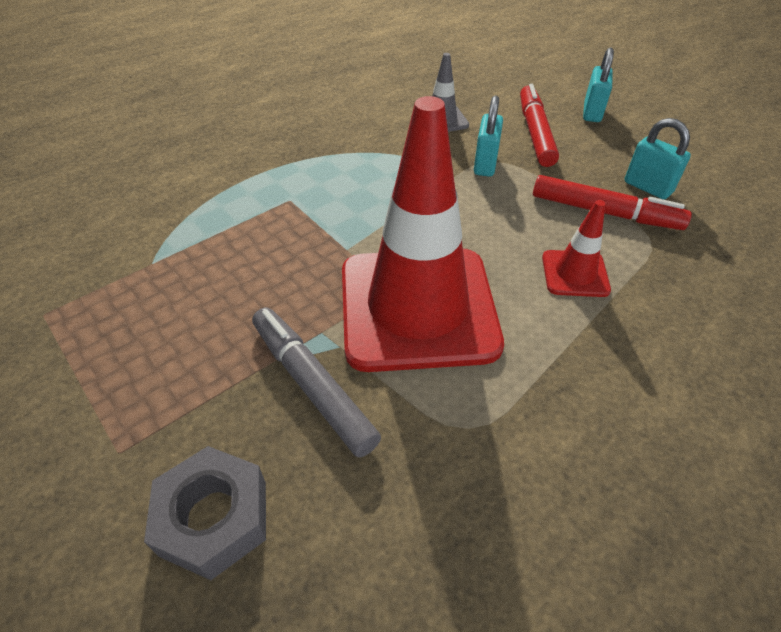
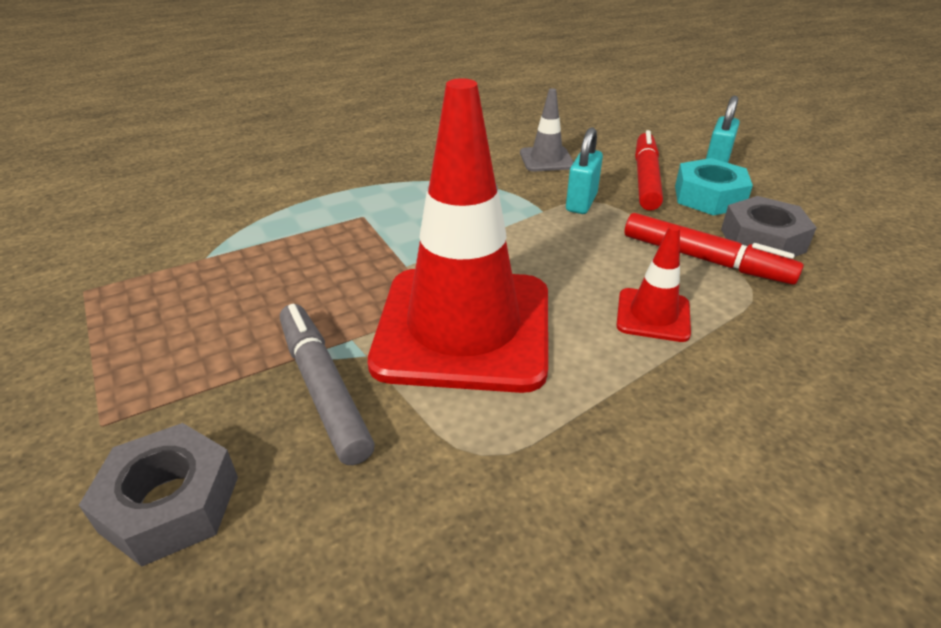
camera: 10 degrees right, 10 degrees down
(593, 147) = (709, 197): none -> turquoise nut
(647, 187) = (762, 240): turquoise padlock -> grey nut

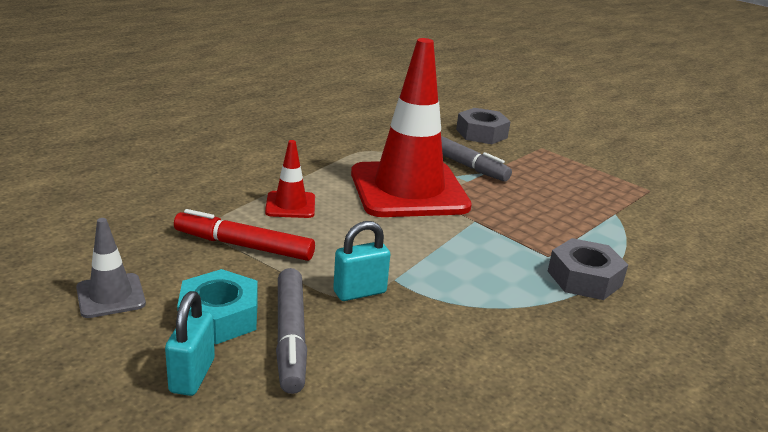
camera: 160 degrees right, 10 degrees down
(546, 159) = (420, 356): grey traffic cone -> grey traffic cone (110, 296)
(581, 203) = (359, 292): turquoise padlock -> turquoise padlock turned 60 degrees clockwise
(646, 179) = (290, 337): red marker -> grey marker
(762, 240) = (183, 268): grey nut -> grey nut (584, 278)

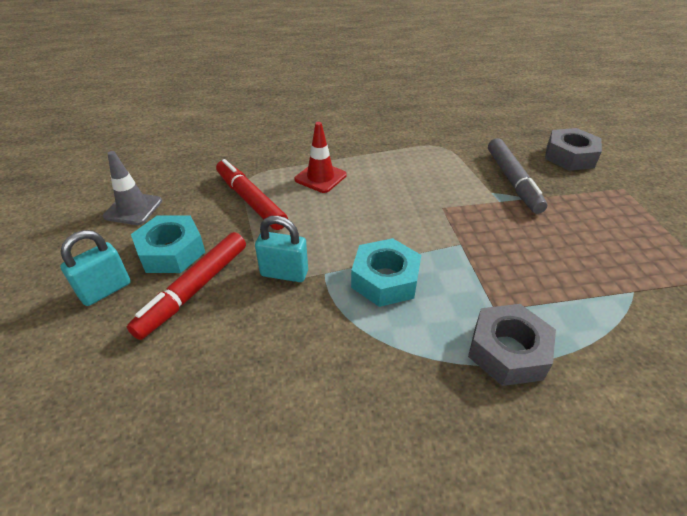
camera: 40 degrees right, 15 degrees up
(290, 337) = (194, 289): grey marker -> red marker
(409, 190) = (432, 193): red traffic cone -> none
(449, 265) = (385, 280): none -> turquoise nut

